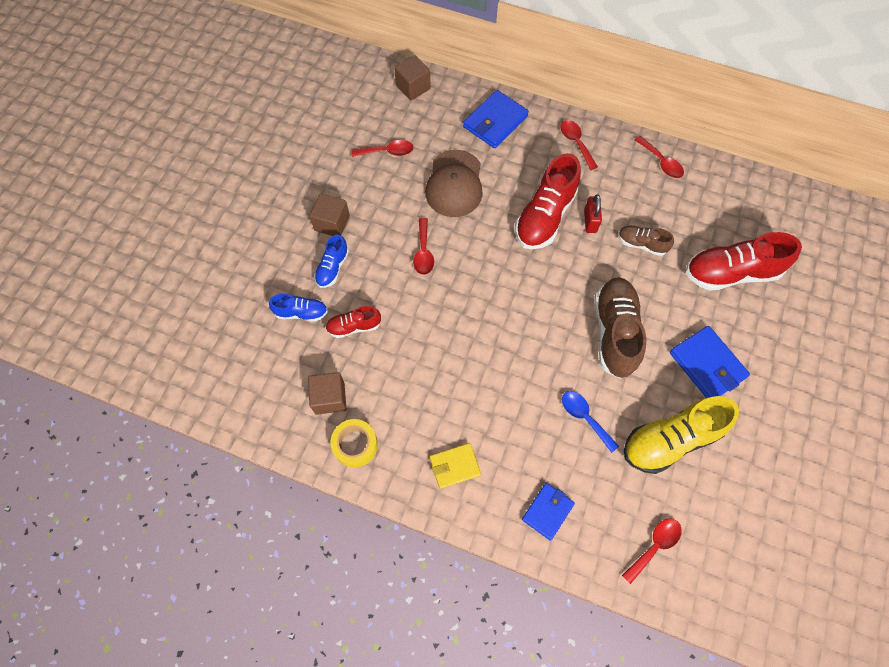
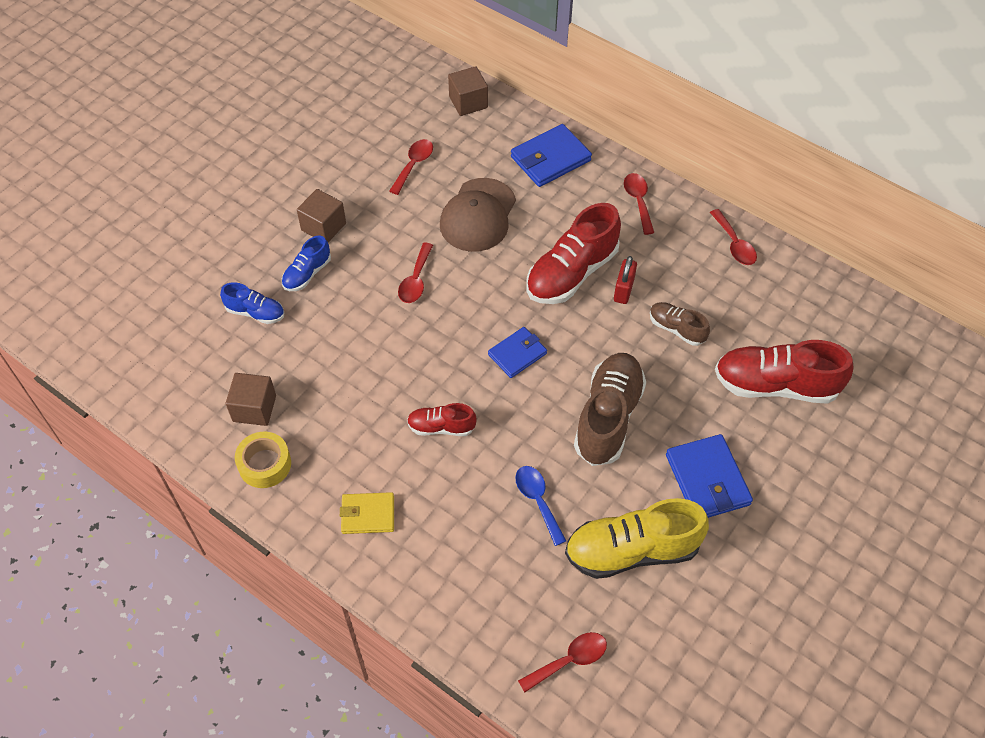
camera: 15 degrees right, 10 degrees down
(354, 326) = (308, 340): red shoe -> red shoe (441, 427)
(387, 152) = (413, 165): red spoon -> red spoon turned 75 degrees counterclockwise
(547, 511) = (457, 590): blue wallet -> blue wallet (517, 354)

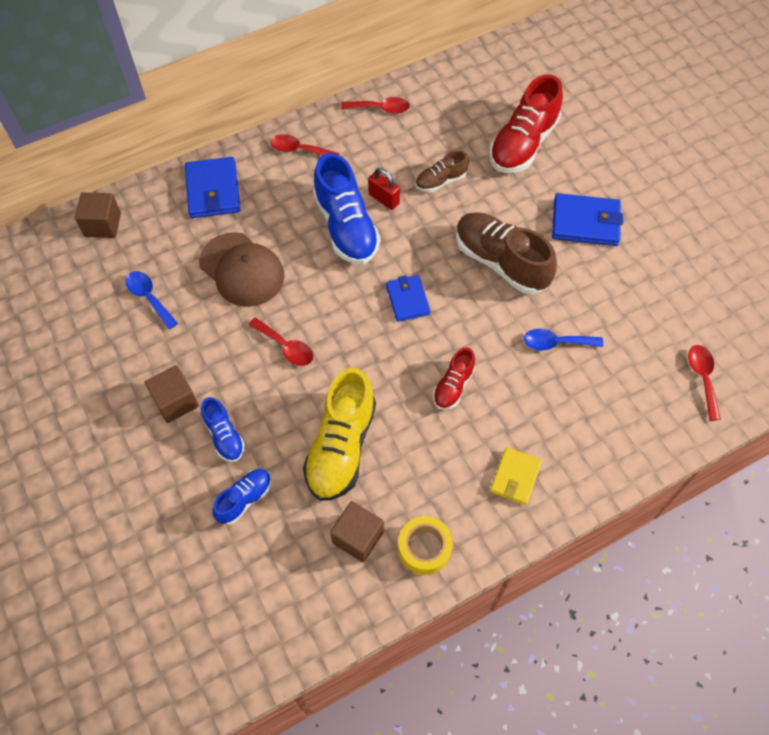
camera: 65 degrees left, 5 degrees up
(413, 165) = (149, 297): red spoon -> blue spoon
(571, 273) = (346, 227): red shoe -> blue shoe
(632, 550) = (625, 297): yellow shoe -> yellow shoe (341, 446)

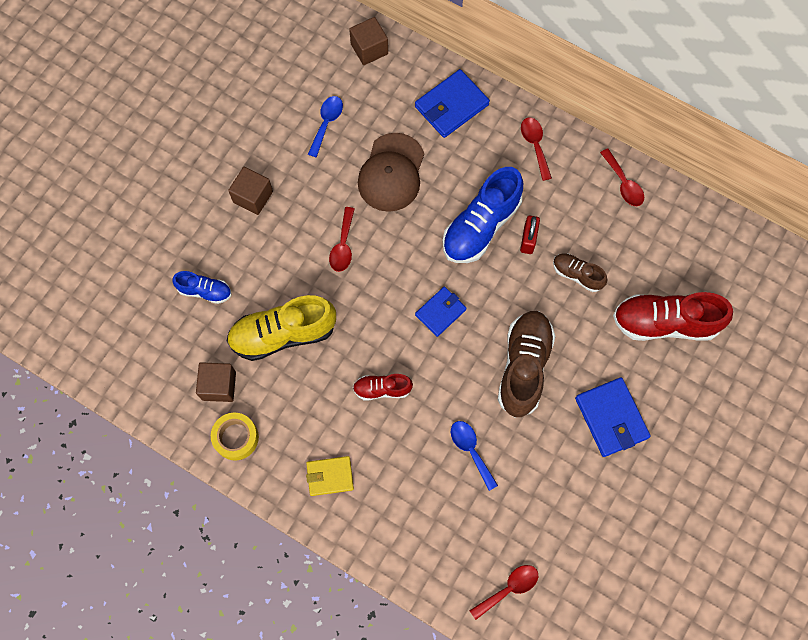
camera: 60 degrees right, 10 degrees up
(224, 436) = (245, 247): blue shoe -> none

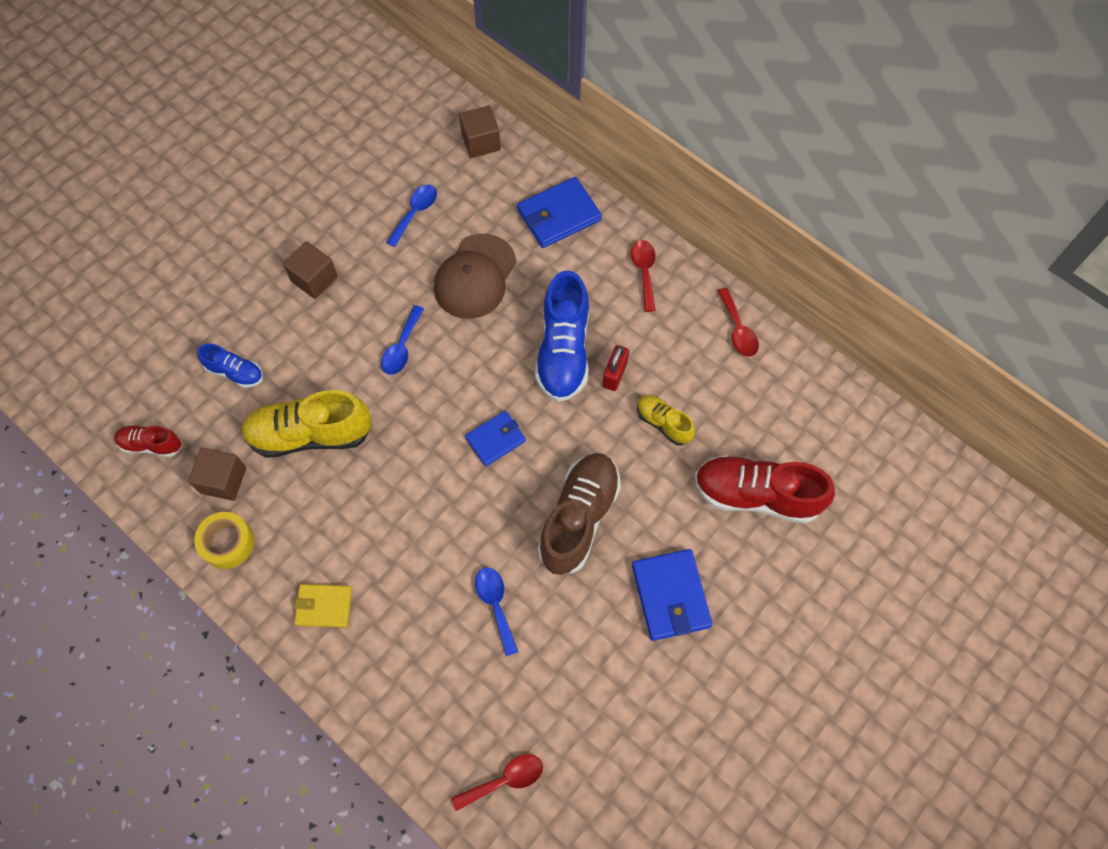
camera: 10 degrees right, 5 degrees down
(343, 246) = (402, 347): red spoon -> blue spoon
(382, 389) = (408, 516): red shoe -> red shoe (151, 445)
(481, 226) = (563, 351): blue shoe -> blue shoe turned 45 degrees counterclockwise
(577, 275) = (663, 423): brown shoe -> yellow shoe

